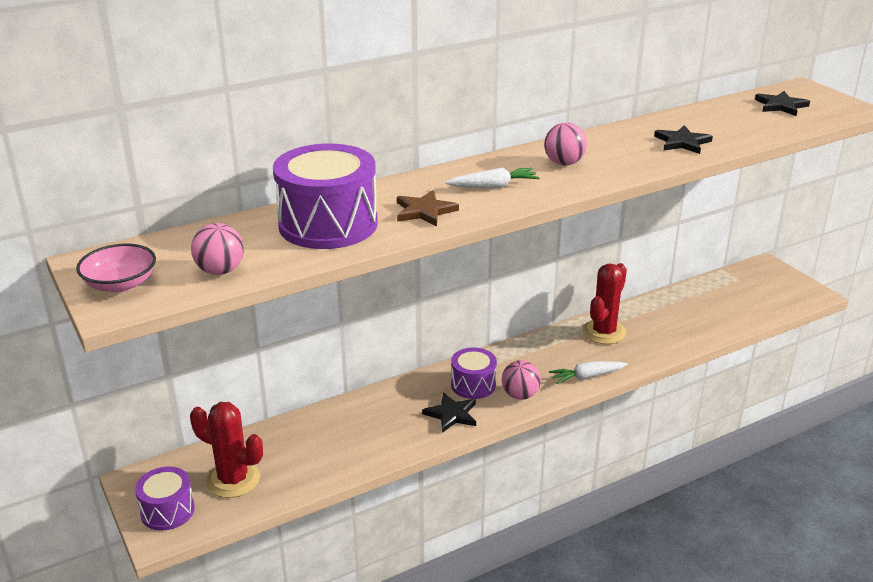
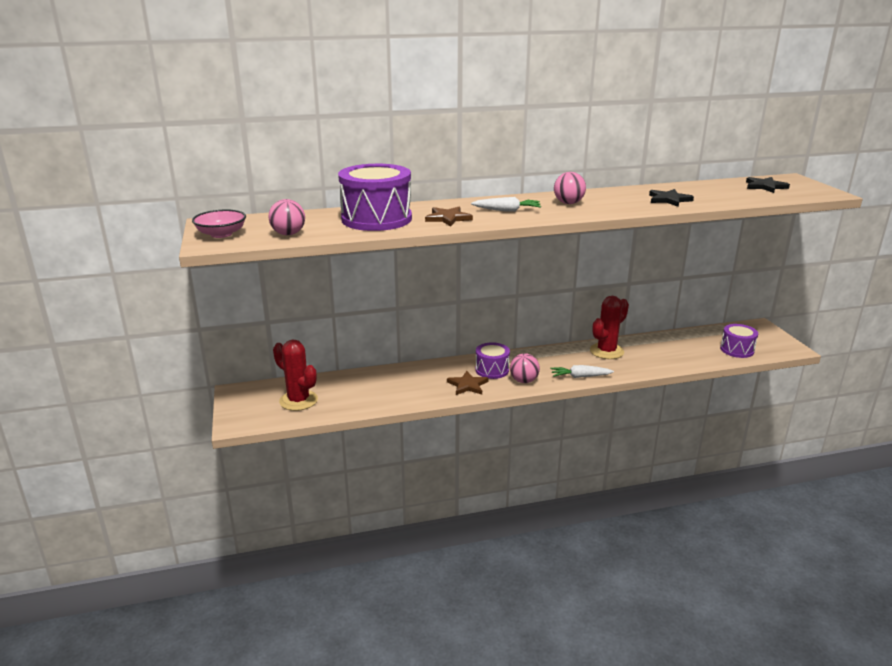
camera: 15 degrees right, 5 degrees down
(167, 511) = (247, 411): purple drum -> purple drum (737, 350)
(451, 414) = (467, 385): black star -> brown star

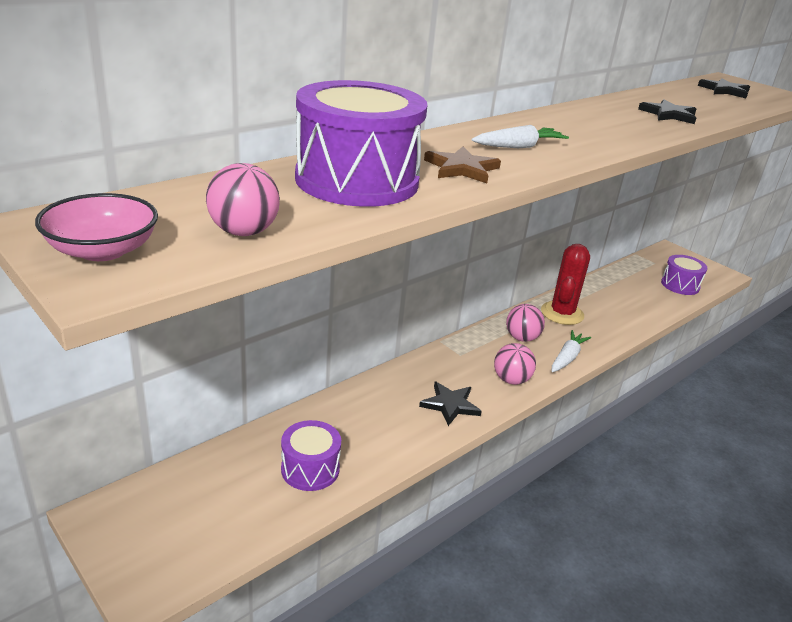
camera: 30 degrees left, 5 degrees up
(298, 400) = (226, 502): red cactus -> none
(467, 385) = (450, 405): brown star -> black star
(492, 370) = (459, 371): purple drum -> purple drum (310, 469)
(568, 203) = (573, 128): pink ball -> pink ball (522, 338)
(580, 377) = (567, 358): white carrot -> white carrot turned 150 degrees clockwise

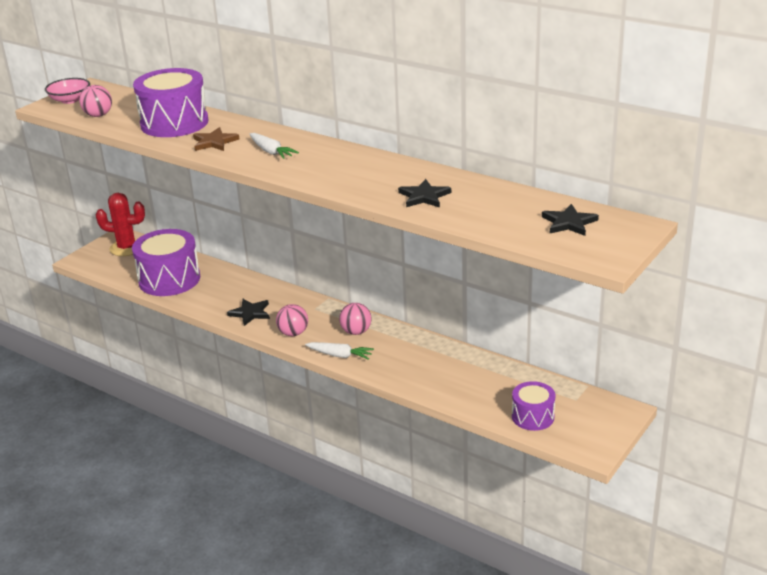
camera: 80 degrees right, 0 degrees up
(310, 469) = (169, 279): purple drum -> purple drum, size x1.79
(562, 313) = (412, 348): red cactus -> red cactus (127, 248)

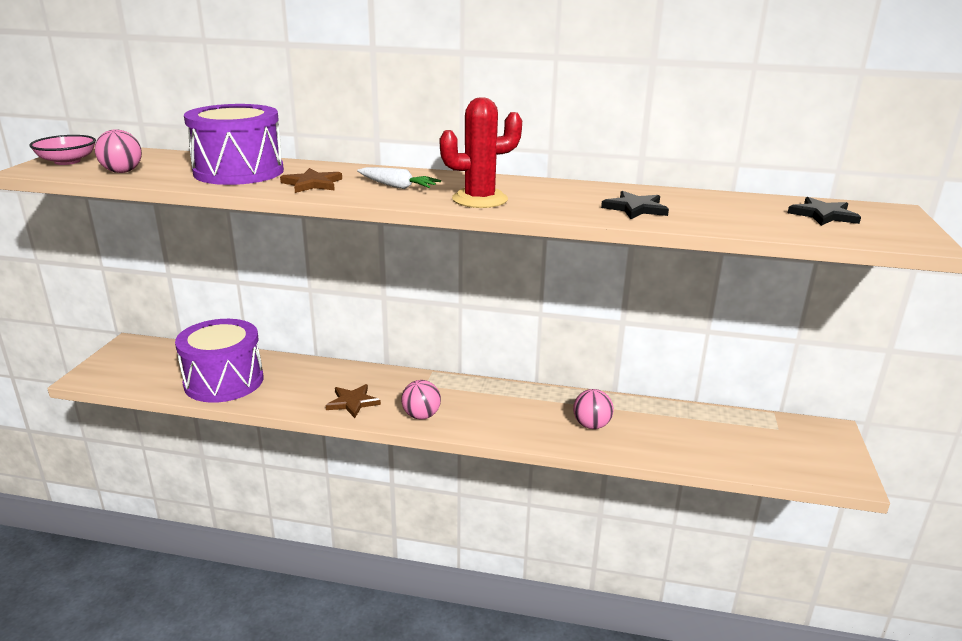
camera: 25 degrees left, 5 degrees down
(127, 248) = (146, 355): red cactus -> red cactus (479, 199)
(250, 313) = (353, 402): black star -> brown star
(340, 355) = (495, 430): white carrot -> none
(356, 332) = (492, 401): pink ball -> pink ball (591, 425)
(533, 417) = (756, 456): purple drum -> none

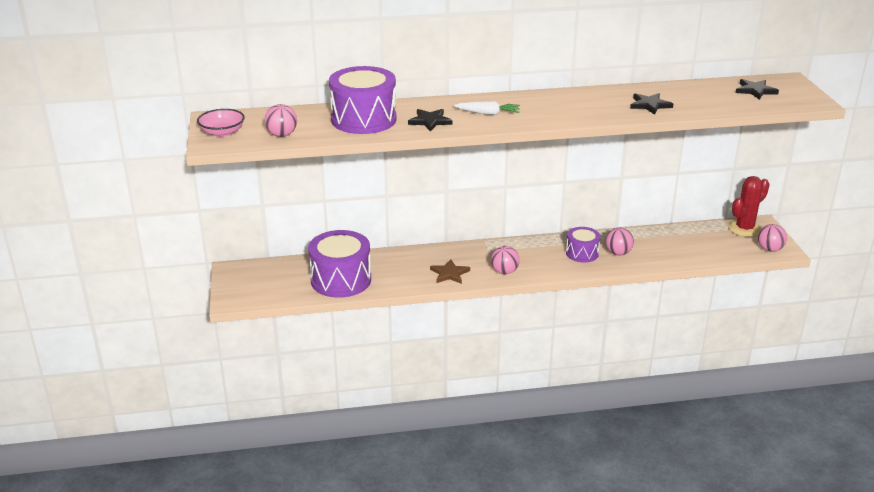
camera: 20 degrees left, 5 degrees up
(312, 184) = (430, 121): brown star -> black star
(479, 199) = (552, 115): red cactus -> red cactus (744, 228)
(542, 415) = (582, 253): none -> purple drum
(826, 471) = (769, 249): none -> pink ball

